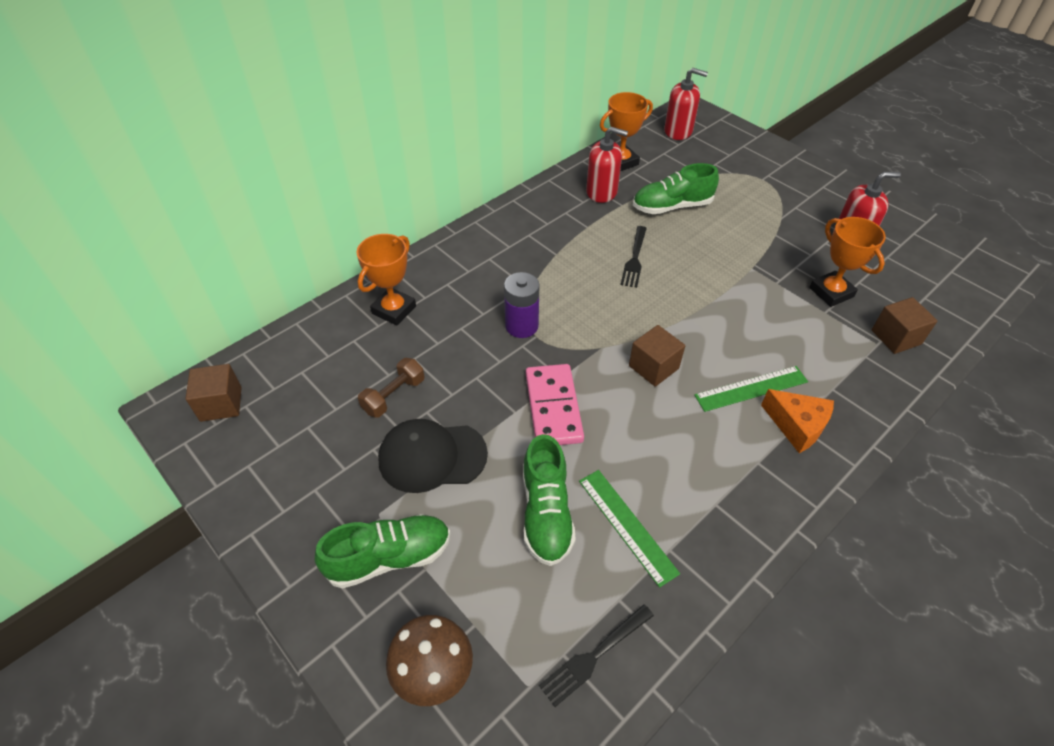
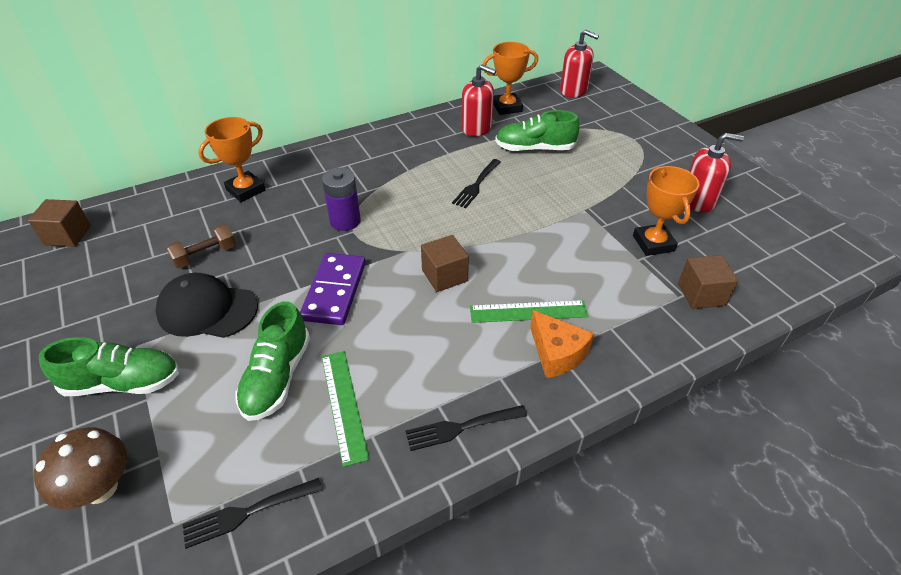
camera: 15 degrees right, 5 degrees down
(553, 407) = (335, 291): pink domino -> purple domino
(748, 520) = (462, 427): none -> black fork

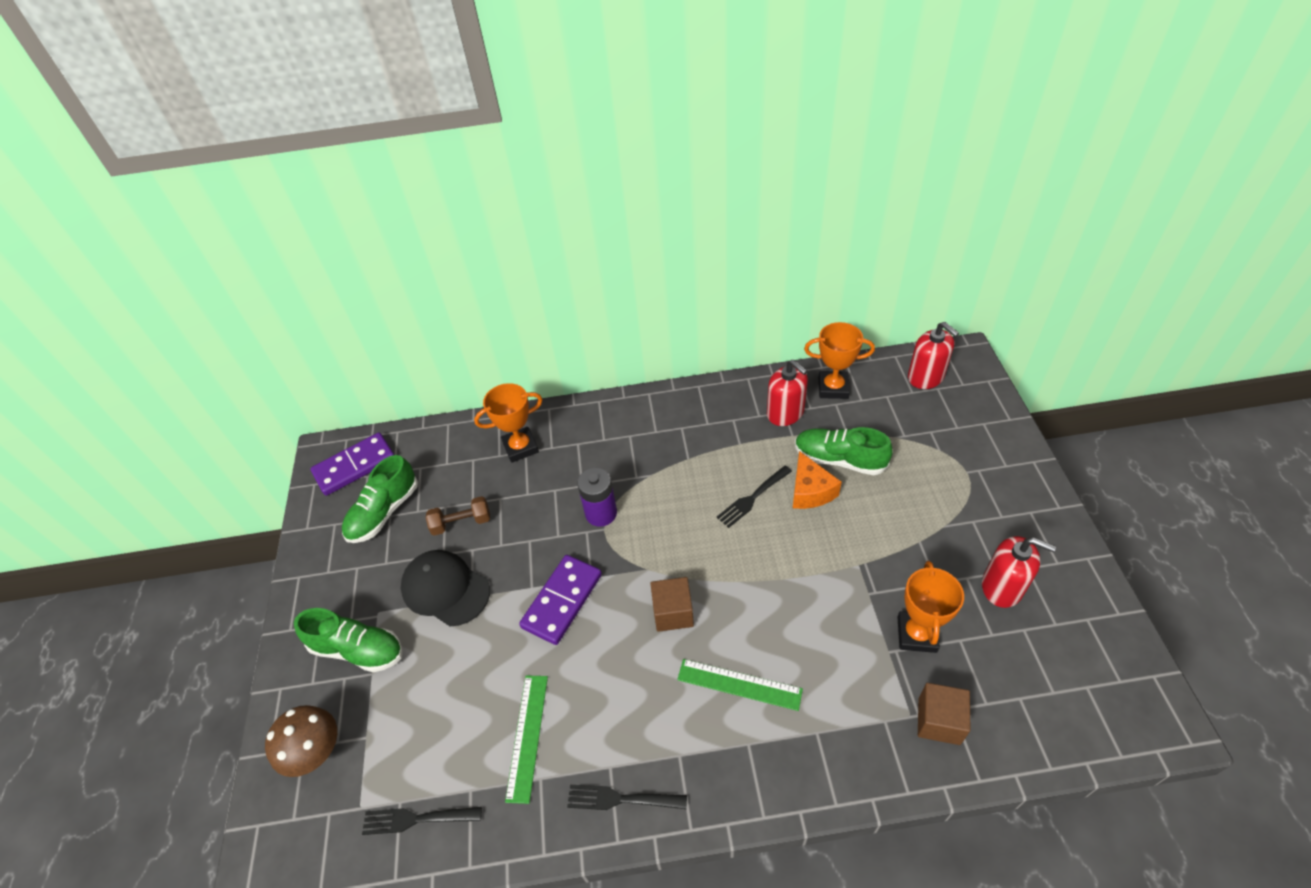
camera: 25 degrees right, 5 degrees up
(68, 235) = (355, 466): brown cube -> purple domino
(277, 377) = (481, 686): green shoe -> green shoe (384, 512)
(556, 353) = (746, 745): orange cheese -> orange cheese (810, 491)

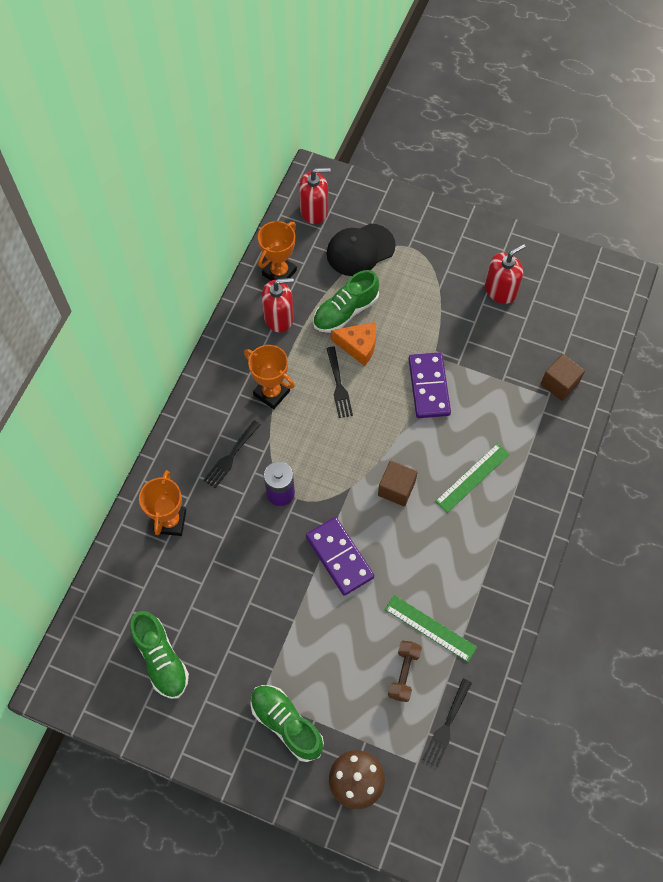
camera: 65 degrees left, 15 degrees up
(355, 466) = (88, 667): purple domino -> purple domino (428, 387)
(358, 649) = (286, 724): green shoe -> green shoe turned 90 degrees counterclockwise
(445, 589) = (273, 637): black cap -> black cap (360, 250)
(461, 523) = (217, 600): brown dumbbell -> brown dumbbell (404, 673)
(622, 798) = (505, 587): black fork -> black fork (231, 455)
(916, 634) = (501, 357): orange trophy -> orange trophy (271, 393)

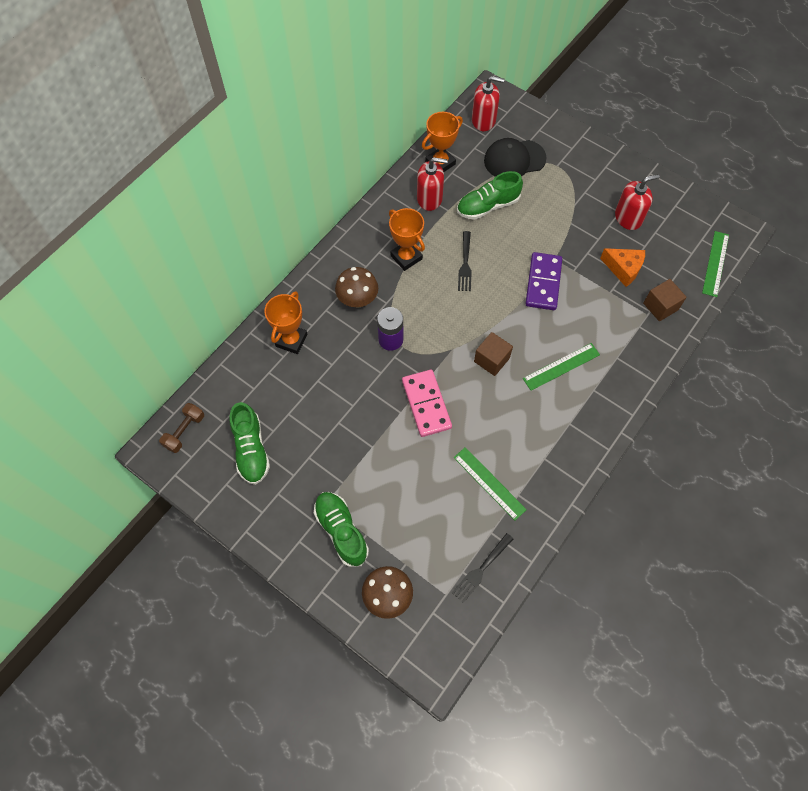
camera: 15 degrees right, 0 degrees up
(231, 455) = (357, 299): black fork -> brown mushroom
(339, 557) = (426, 404): purple domino -> pink domino
(358, 346) = (491, 236): orange cheese -> orange cheese (623, 269)
(404, 673) = (455, 515): brown dumbbell -> brown dumbbell (184, 431)
(604, 321) = (715, 263): none -> green ruler

